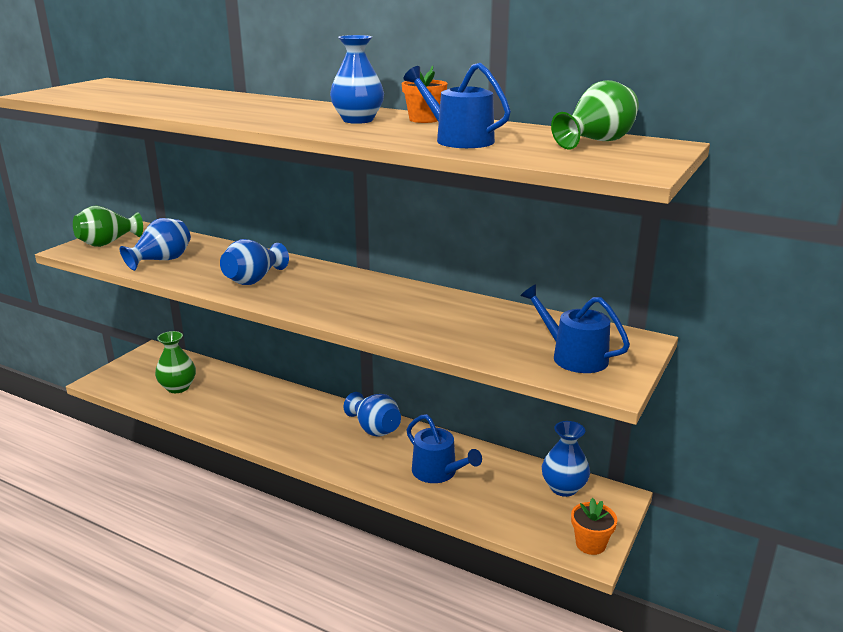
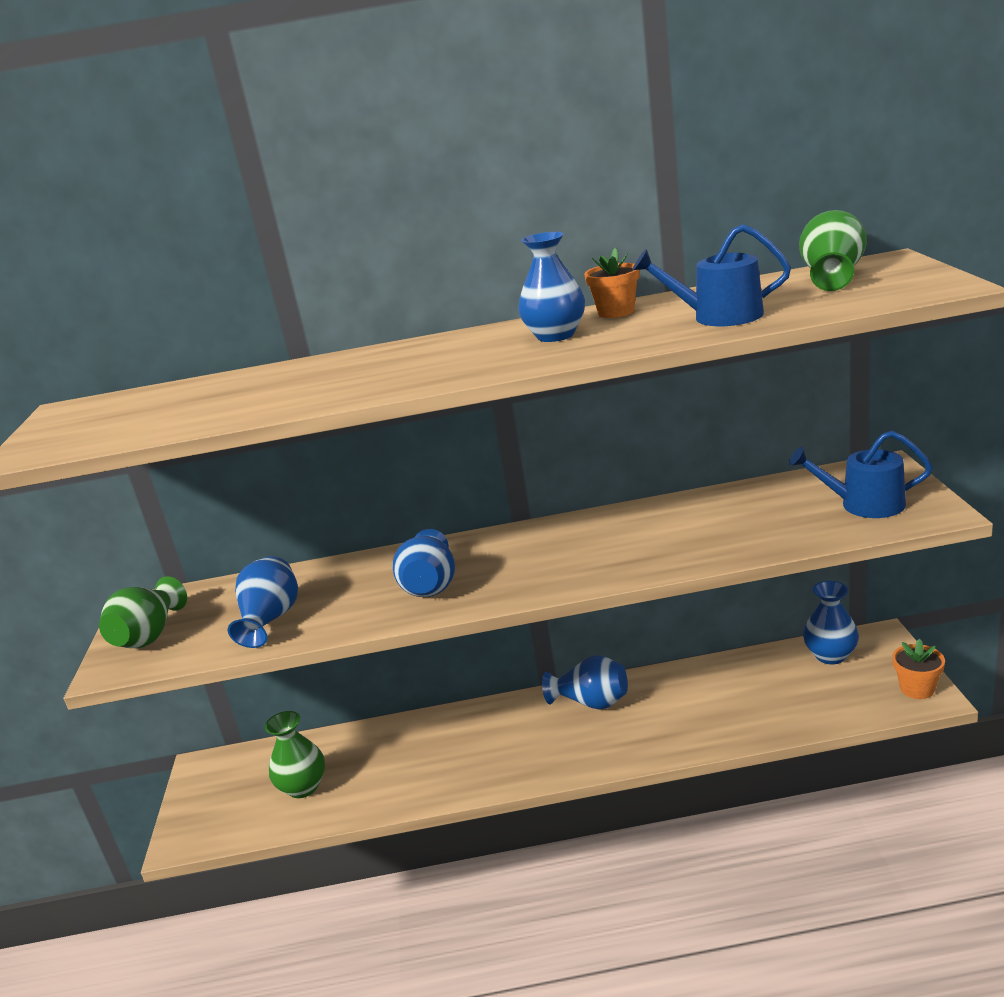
camera: 30 degrees left, 0 degrees up
(438, 472) = (710, 706): blue watering can -> none

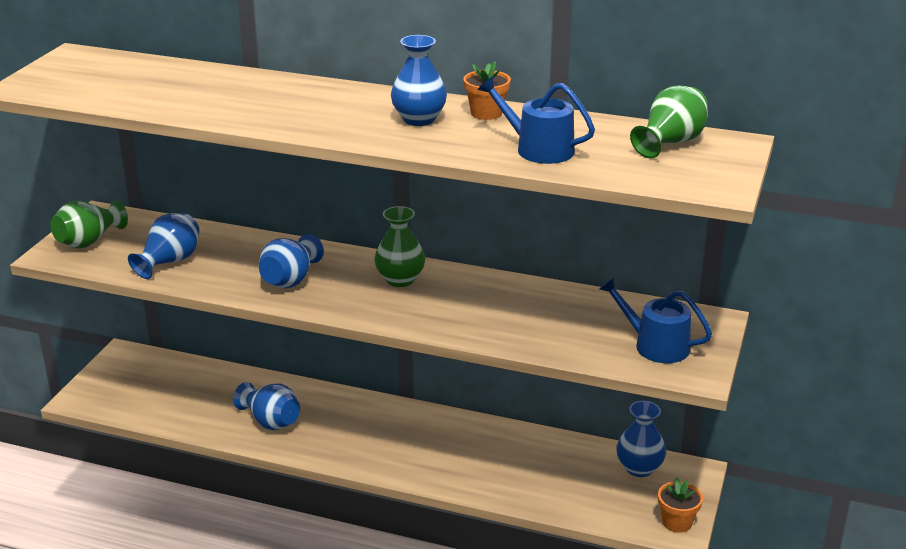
camera: 20 degrees right, 5 degrees up
(303, 787) = (178, 398): green vase -> green vase (400, 279)
(591, 702) = (424, 424): blue vase -> blue vase (271, 421)

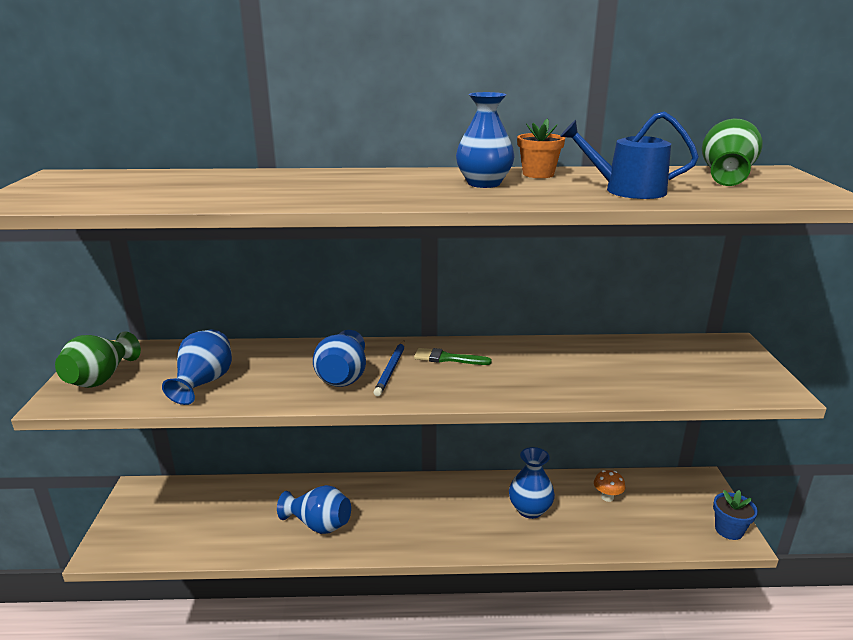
camera: 20 degrees left, 5 degrees down
(339, 281) = (391, 370): none -> blue pencil
(400, 279) = (447, 358): green vase -> green brush
(573, 463) = (607, 497): none -> orange mushroom
(639, 468) = (660, 488): blue vase -> blue vase (530, 509)
(655, 345) = (716, 372): blue watering can -> none
(677, 522) = (729, 530): orange flower pot -> blue flower pot

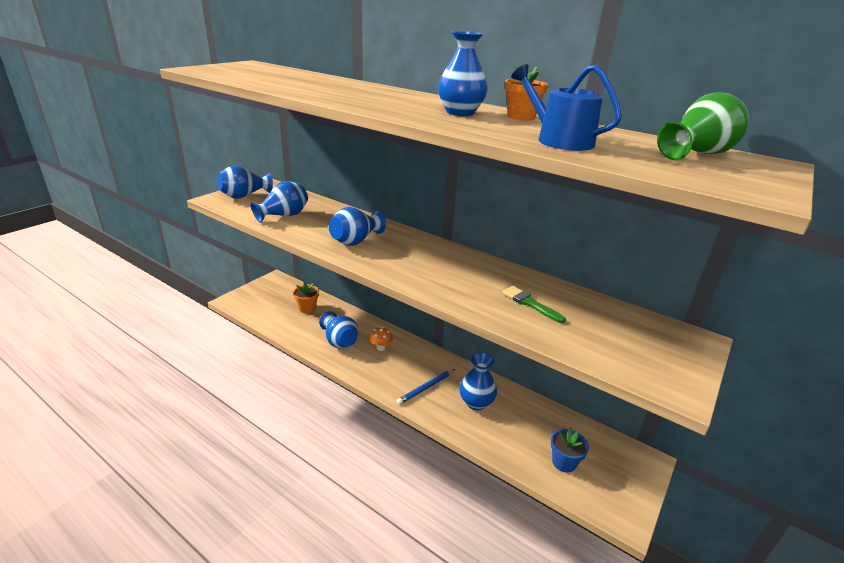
camera: 35 degrees right, 5 degrees up
(101, 379) = (244, 196): green vase -> blue vase
(229, 506) = (307, 308): none -> orange flower pot
(391, 370) = (389, 248): blue pencil -> blue pencil (426, 388)
(447, 358) = (435, 255): green brush -> green brush (530, 303)
(607, 497) = (545, 427): orange mushroom -> orange mushroom (381, 348)
(729, 530) = (624, 507): blue flower pot -> blue flower pot (564, 462)

